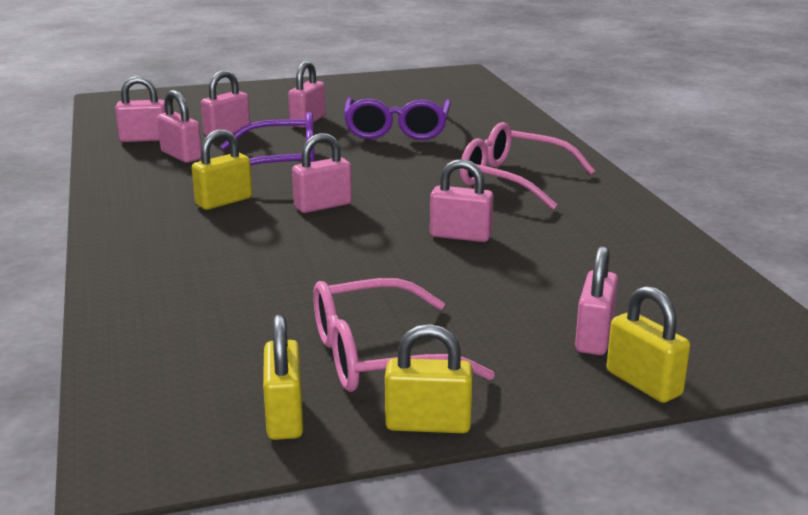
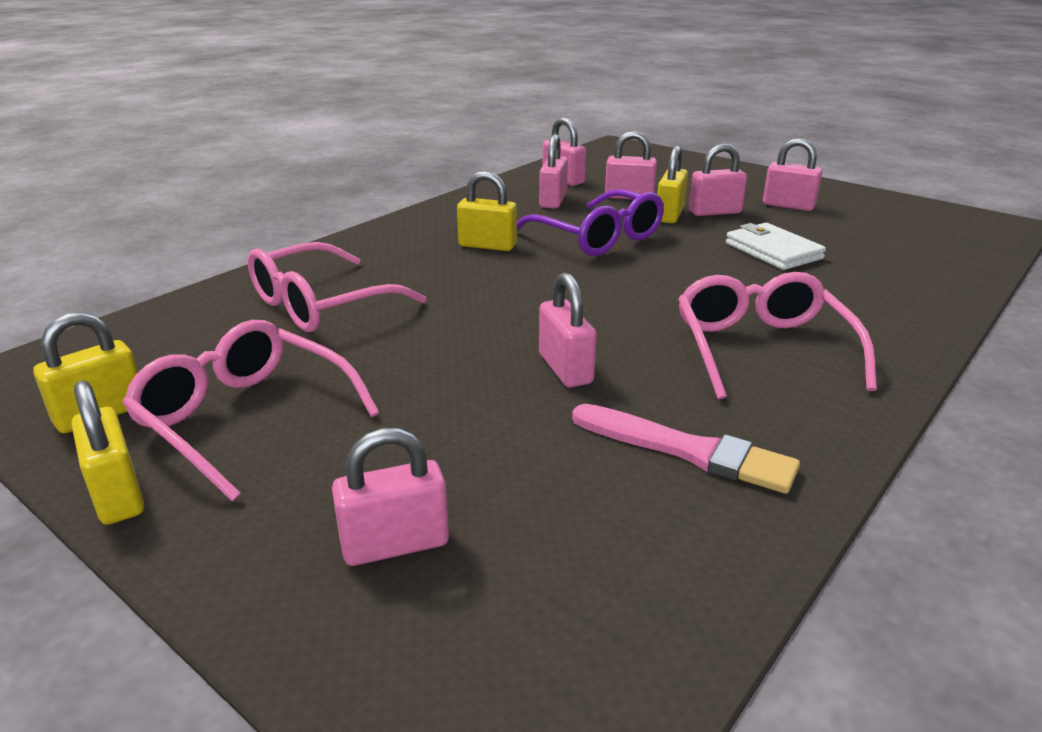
camera: 55 degrees right, 5 degrees up
(223, 288) = (321, 304): none -> pink glasses
(323, 206) = (538, 283): pink padlock -> pink padlock (788, 205)
(397, 130) = (773, 251): purple glasses -> white wallet
(592, 235) = (688, 450): none -> pink brush
(643, 383) = (298, 628): yellow padlock -> yellow padlock (669, 215)

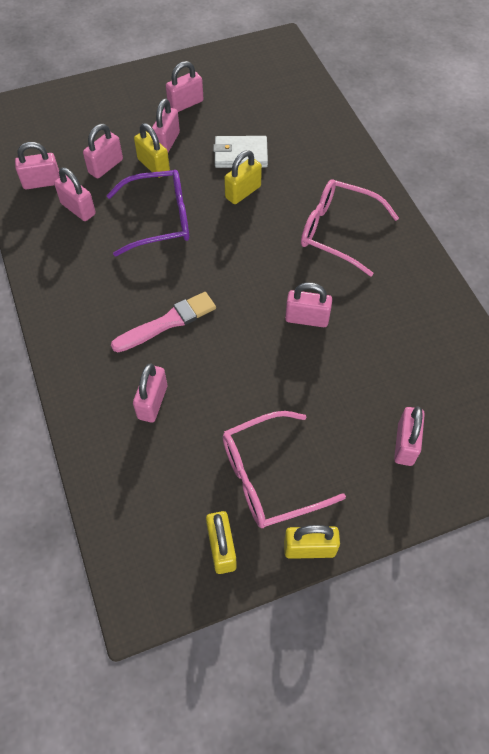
camera: 60 degrees left, 30 degrees up
(321, 304) = (152, 402): pink glasses -> pink padlock
(487, 245) = (127, 280): yellow padlock -> yellow padlock (243, 192)
(688, 450) = (399, 310): pink brush -> pink brush (167, 322)

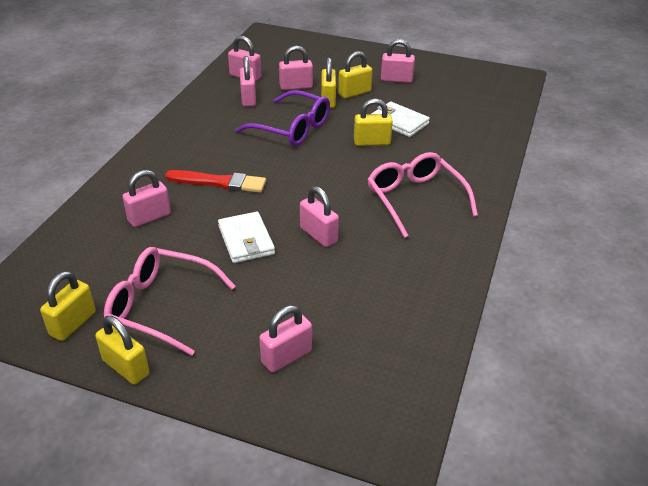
camera: 40 degrees right, 20 degrees down
(167, 142) = (354, 93): pink padlock -> yellow padlock
(167, 322) = (219, 182): pink brush -> red brush
(259, 365) = (246, 240): none -> white wallet

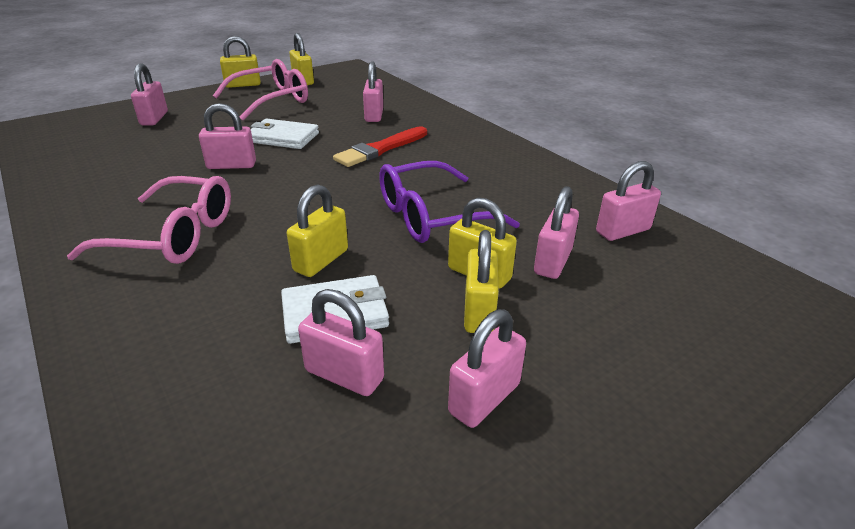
camera: 125 degrees right, 5 degrees down
(248, 99) = (546, 212): pink padlock -> pink padlock (344, 375)

